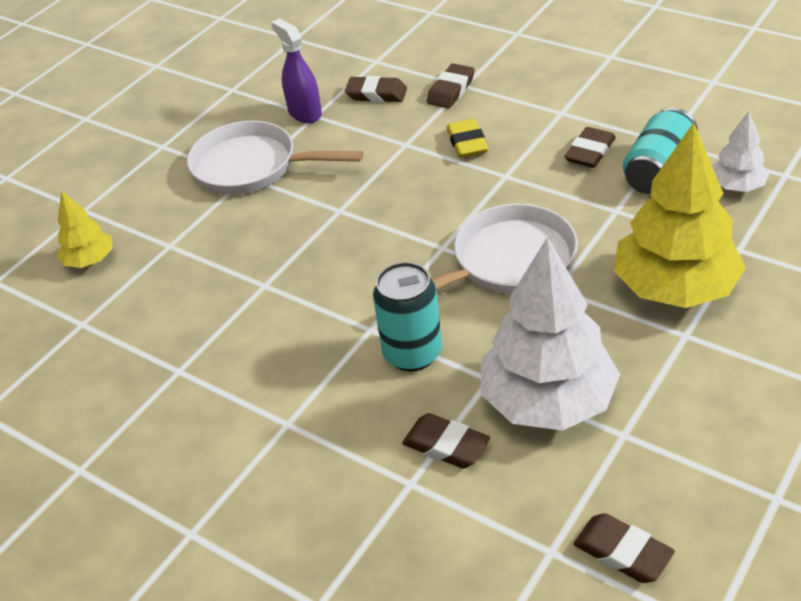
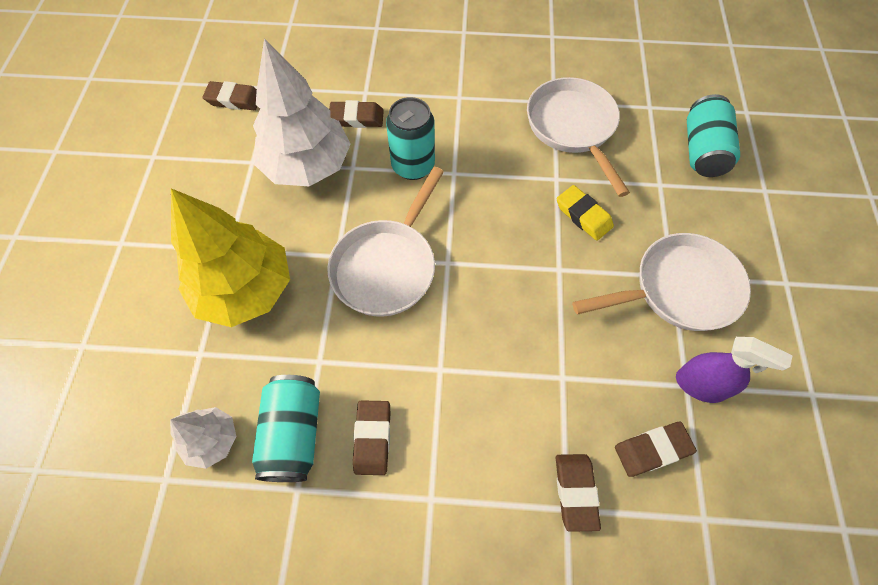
camera: 145 degrees right, 20 degrees up
(90, 260) = (702, 150): yellow tree -> turquoise can
(190, 331) = (573, 127): none -> white pan
(467, 143) = (503, 403): yellow eraser -> yellow eraser (583, 215)

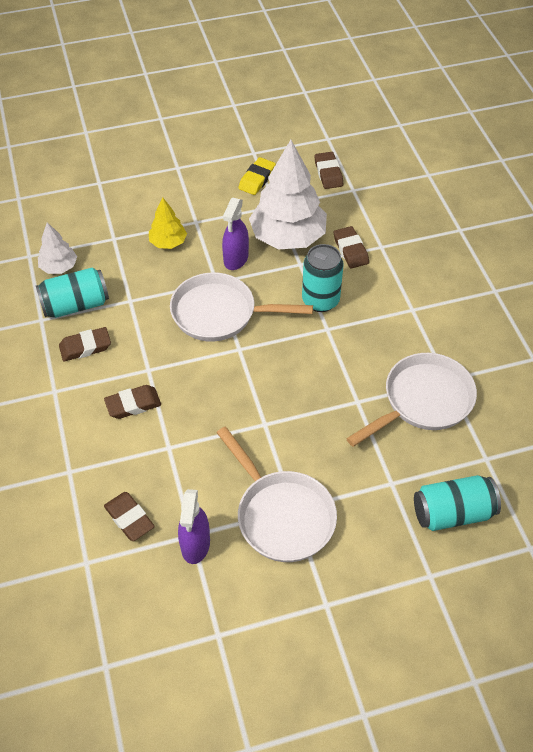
camera: 70 degrees right, 10 degrees down
(245, 290) = (168, 242): yellow tree -> yellow tree, size x0.50
(312, 225) = (236, 259): none -> purple spray bottle
(575, 492) = (83, 474): brown eraser -> brown eraser (133, 404)
(583, 215) = (327, 429): yellow eraser -> yellow eraser (257, 179)

